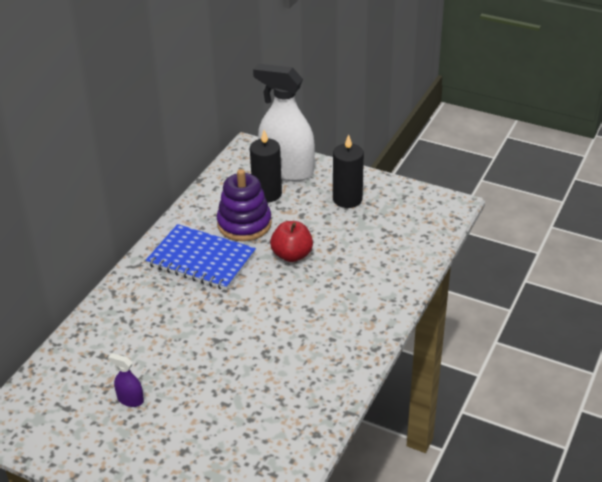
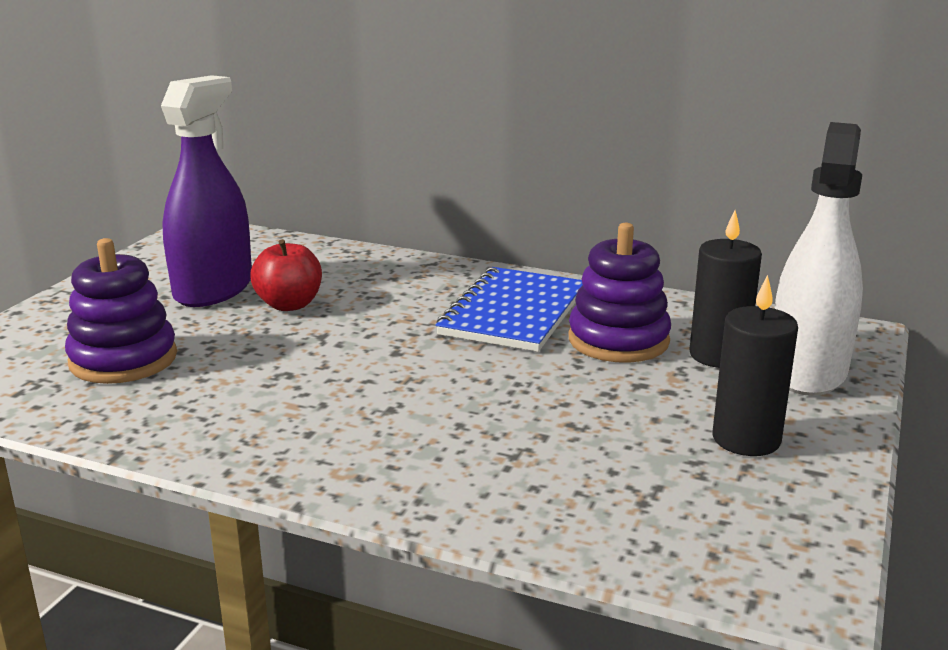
camera: 85 degrees right, 15 degrees down
(130, 399) = (213, 289): purple spray bottle -> purple spray bottle, size x2.47
(235, 430) = (123, 359): none -> purple stacking toy
(292, 255) = (541, 386): red apple -> red apple (289, 305)

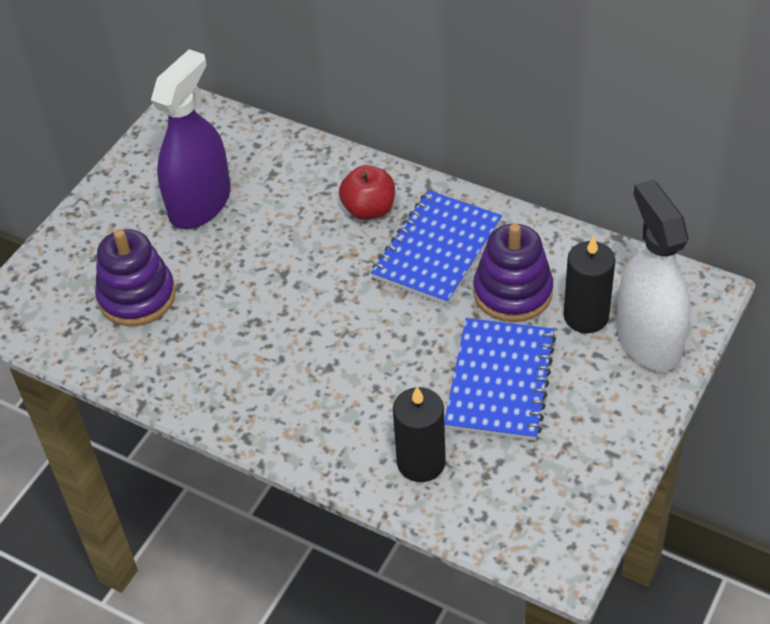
camera: 10 degrees right, 25 degrees up
(289, 305) = (260, 229): red apple -> red apple (369, 210)
(629, 412) = (500, 381): none -> blue notebook
(746, 439) = (575, 417): black candle -> black candle (421, 462)
(807, 371) = (648, 340): white spray bottle -> white spray bottle turned 45 degrees counterclockwise

